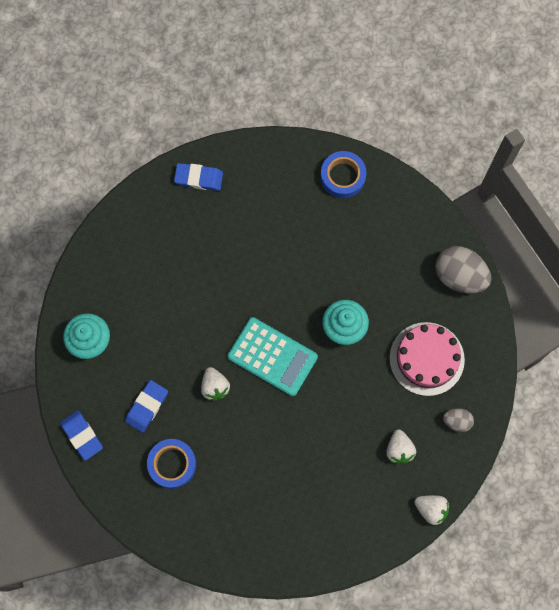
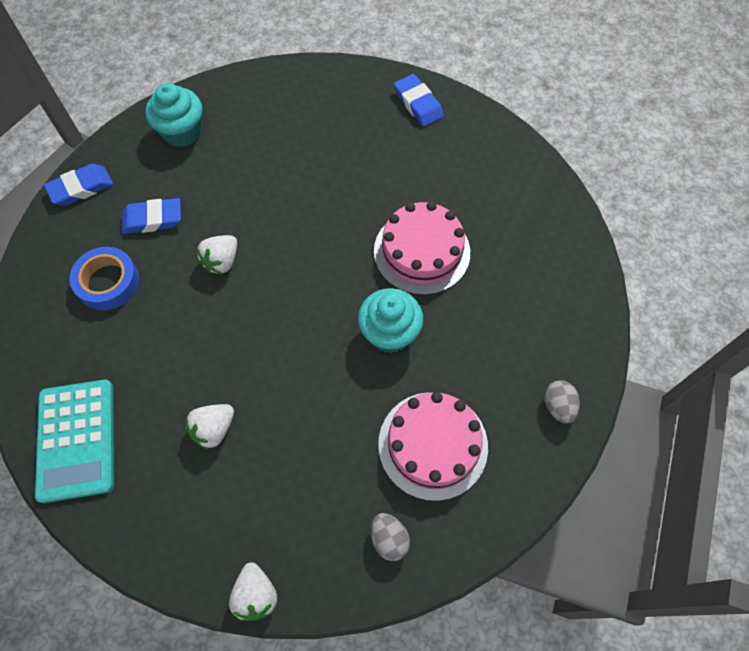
camera: 50 degrees right, 10 degrees down
(82, 435) = (81, 188): blue eraser -> blue eraser turned 45 degrees clockwise
(272, 357) = (298, 289): turquoise calculator -> turquoise calculator (76, 440)
(307, 267) = (422, 251): none -> pink cake
(343, 177) = (544, 214): blue tape -> none
(399, 449) = (300, 497): white strawberry -> white strawberry (214, 429)
(459, 276) = (558, 406): grey egg -> grey egg, size x0.52

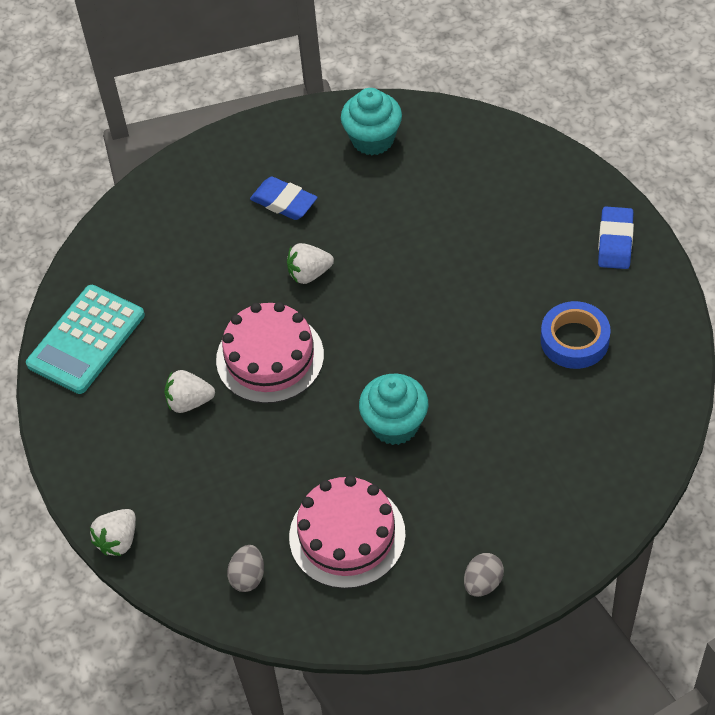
camera: 45 degrees right, 10 degrees down
(81, 188) = (249, 139): blue eraser -> none
(108, 282) = (206, 233): blue tape -> blue tape (574, 340)
(422, 251) = (488, 376): pink cake -> pink cake (270, 357)

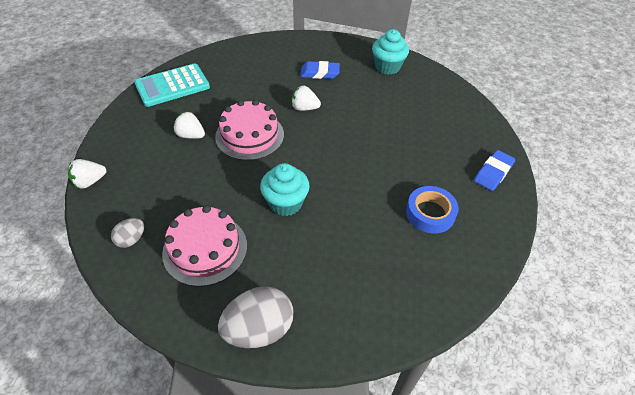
camera: 25 degrees right, 5 degrees down
(284, 202) = (320, 73): blue eraser -> blue eraser turned 60 degrees counterclockwise
(483, 583) = (259, 329): grey egg -> grey egg, size x1.92

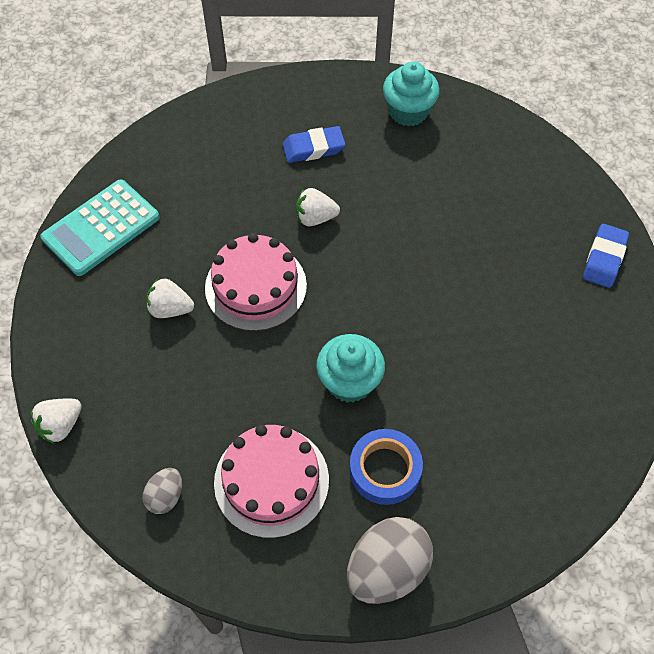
camera: 15 degrees left, 10 degrees up
(430, 213) = (541, 344): blue tape -> blue tape (385, 470)

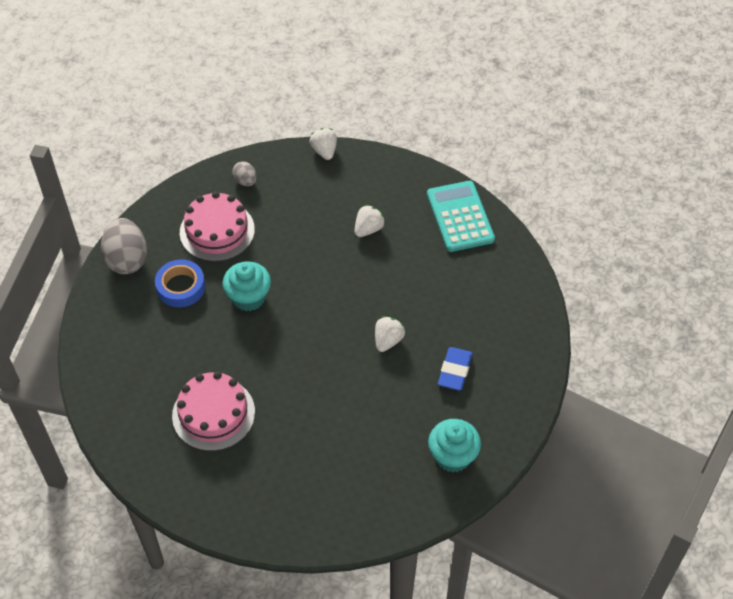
camera: 120 degrees right, 5 degrees down
(255, 286) = (354, 280): pink cake -> pink cake (213, 414)
(604, 258) = (226, 506): blue eraser -> none

